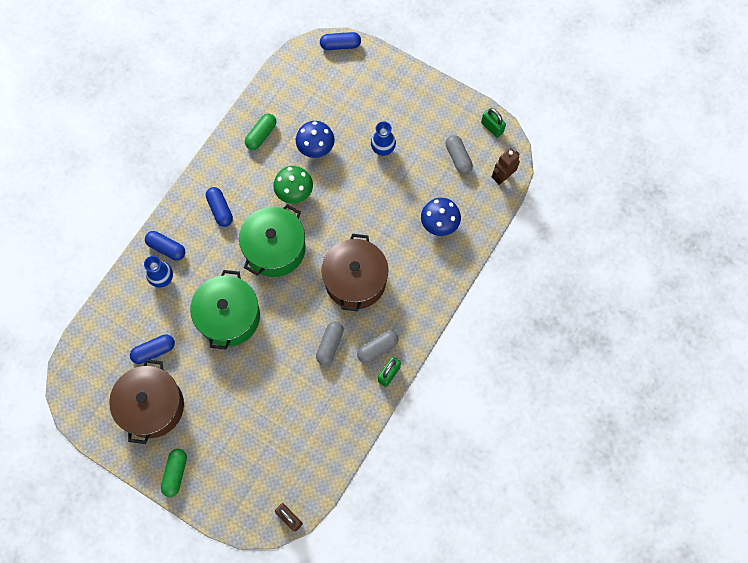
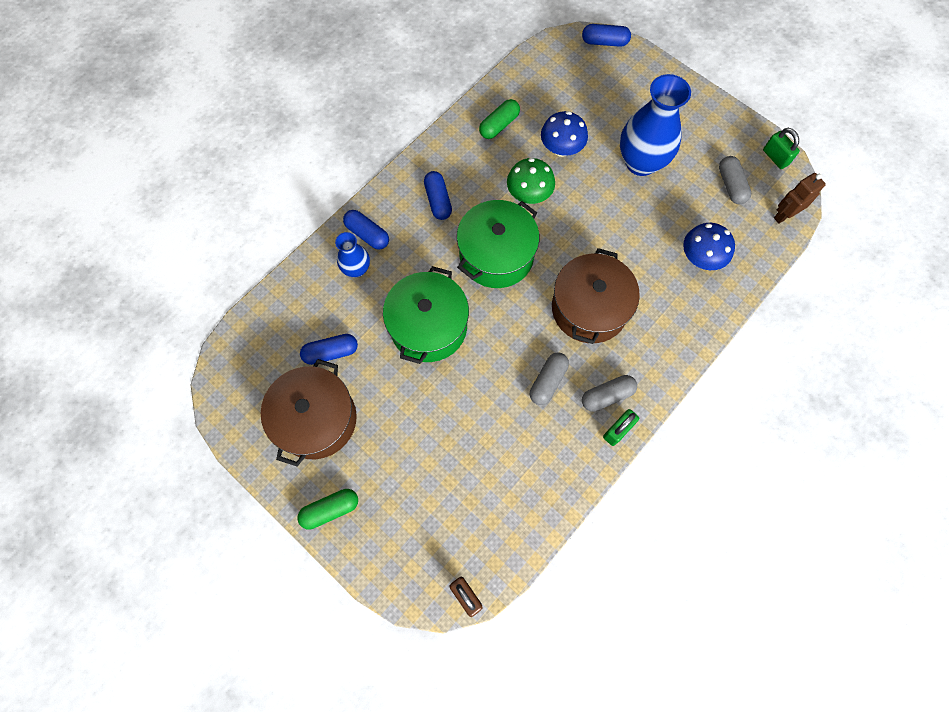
camera: 10 degrees right, 0 degrees up
(175, 473) = (330, 510): green capsule -> green capsule turned 45 degrees clockwise
(383, 149) = (641, 162): blue vase -> blue vase, size x1.88

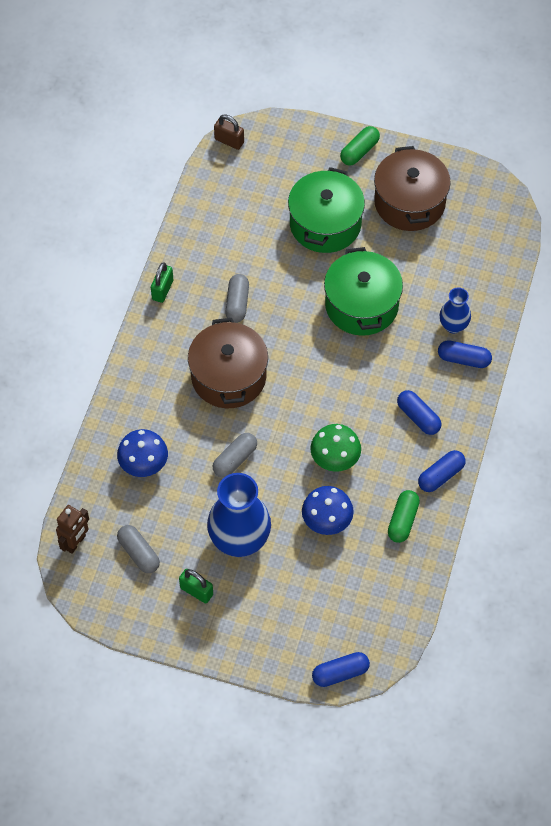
camera: 155 degrees right, 10 degrees down
(331, 352) = (430, 253): blue capsule -> blue capsule (440, 475)
(496, 255) = (335, 389): green pot -> green pot (325, 224)
(607, 396) = (182, 312): grey capsule -> grey capsule (235, 459)
(775, 157) = (102, 605): green padlock -> green padlock (196, 591)

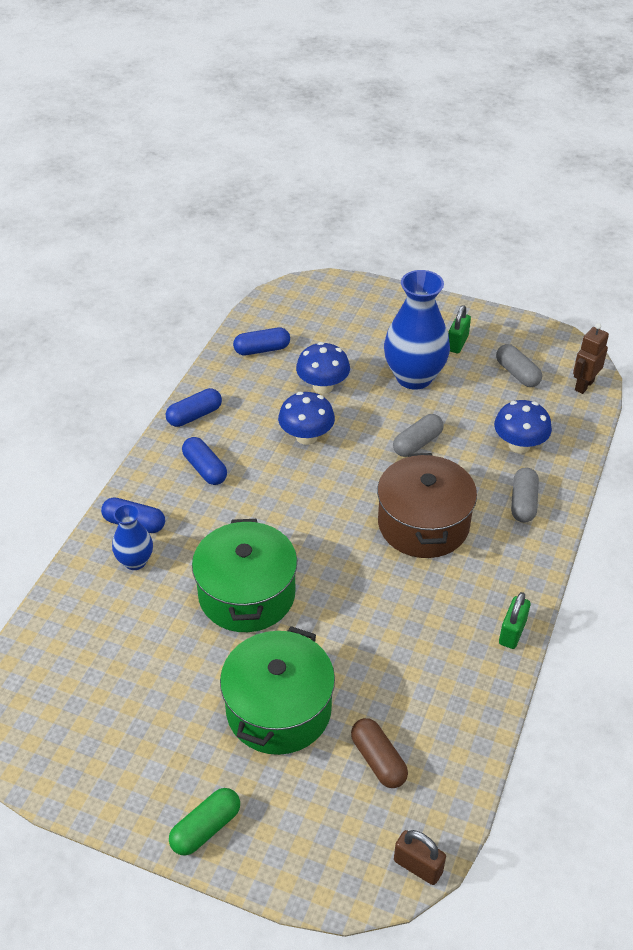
camera: 175 degrees left, 15 degrees down
(196, 591) = (457, 343): green padlock -> green padlock turned 75 degrees clockwise
(237, 303) = (411, 608): grey capsule -> grey capsule (523, 503)
(256, 197) = (378, 760): none -> brown capsule
(335, 459) = (306, 437): green mushroom -> blue mushroom
(340, 673) = (325, 284): blue capsule -> blue capsule (262, 349)
(402, 520) = (244, 382): green capsule -> none
(409, 202) = (148, 733): brown pot -> none

